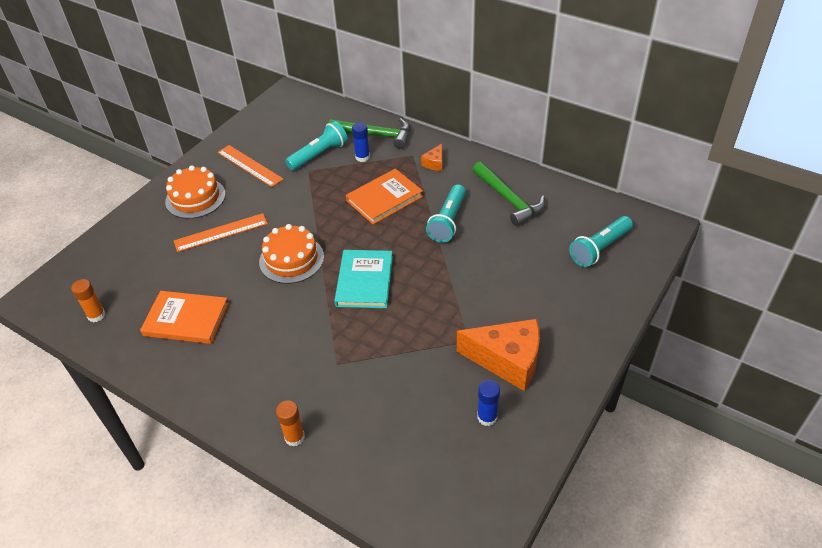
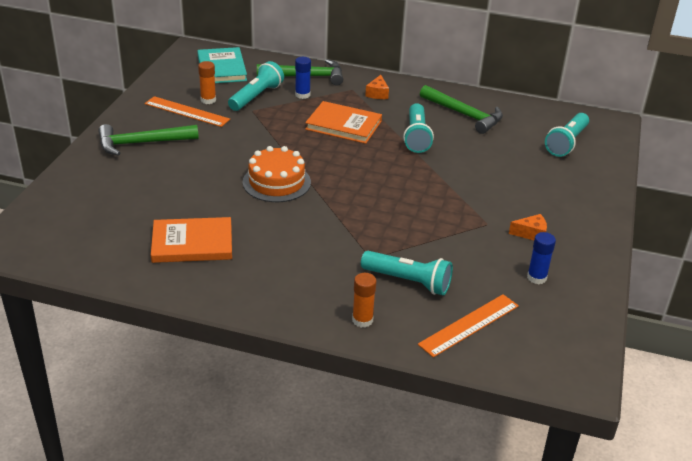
camera: 20 degrees left, 10 degrees down
(96, 315) = (87, 252): orange glue stick -> orange glue stick (208, 100)
(195, 198) = (142, 143): orange cake -> green hammer
(221, 232) = (188, 169): orange ruler -> orange ruler (469, 325)
(358, 399) = (408, 282): none -> turquoise flashlight
(364, 281) = (361, 191): turquoise book -> turquoise book (221, 68)
(384, 198) = (343, 125): orange book -> orange book turned 75 degrees clockwise
(507, 360) = (531, 234): orange cheese -> orange cheese, size x0.45

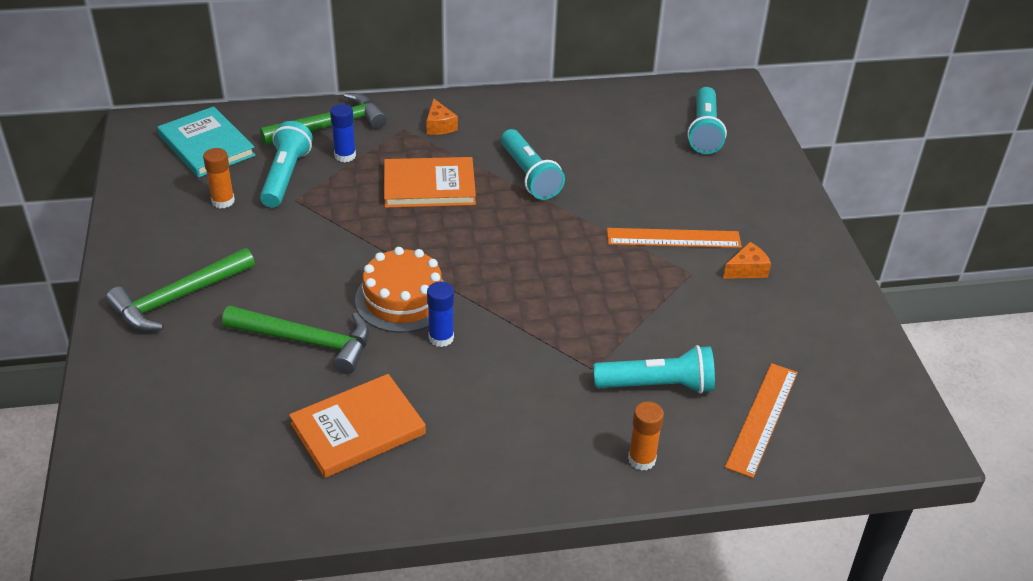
camera: 25 degrees left, 5 degrees up
(186, 112) = (206, 228): orange ruler -> orange ruler (673, 238)
(464, 115) = (564, 126): green hammer -> green hammer (307, 341)
(536, 277) = (791, 327): blue glue stick -> blue glue stick (441, 338)

